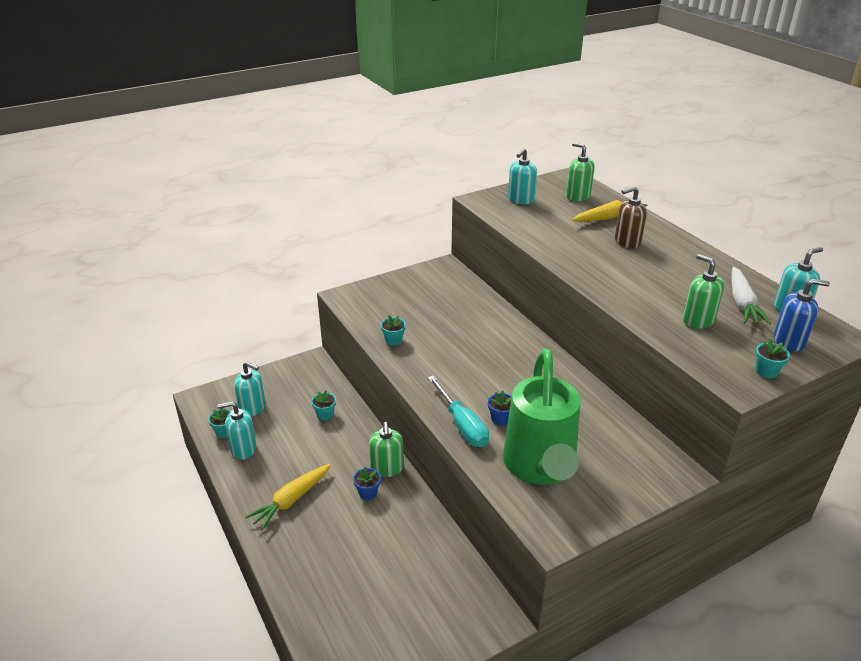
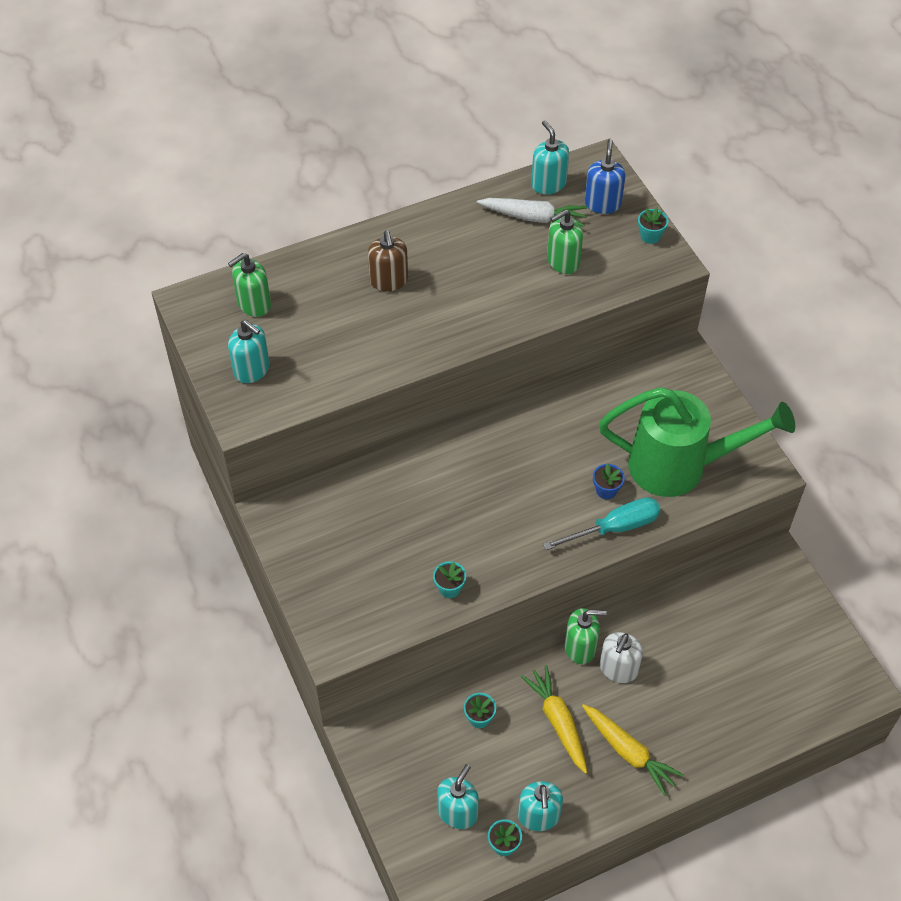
camera: 85 degrees left, 20 degrees up
(368, 493) = (618, 669): blue flower pot -> white soap dispenser
(608, 217) = (322, 285): yellow carrot -> yellow carrot (558, 721)

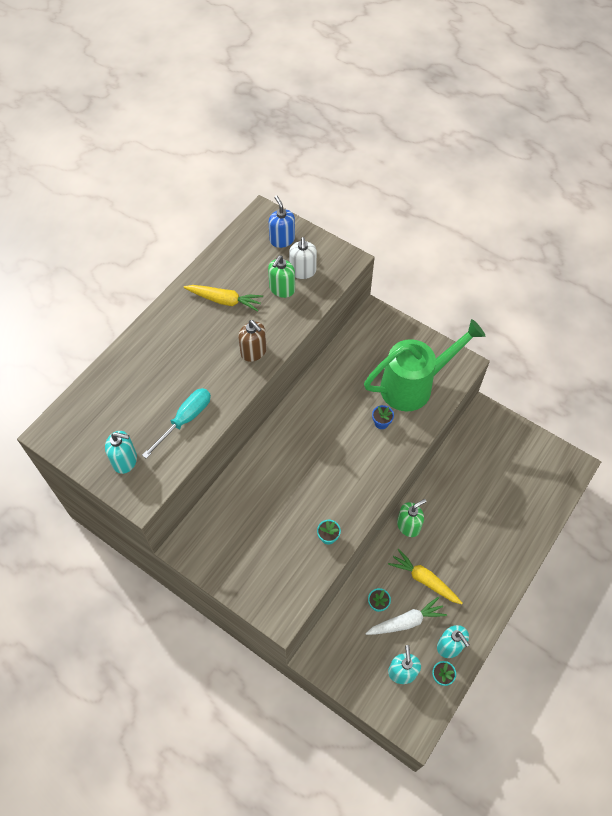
camera: 30 degrees left, 5 degrees up
(254, 304) = (97, 413): green soap dispenser -> none
(389, 281) = (179, 353): brown soap dispenser -> brown soap dispenser (253, 352)
(533, 217) = (245, 268): white carrot -> white carrot (406, 621)
(548, 184) = (240, 241): turquoise soap dispenser -> none
(614, 528) = (401, 444): turquoise screwdriver -> turquoise screwdriver (185, 420)
(618, 669) = (438, 527): white soap dispenser -> white soap dispenser (303, 271)
(628, 752) = (475, 575): yellow carrot -> yellow carrot (224, 300)
(650, 236) = (324, 248): turquoise flower pot -> none

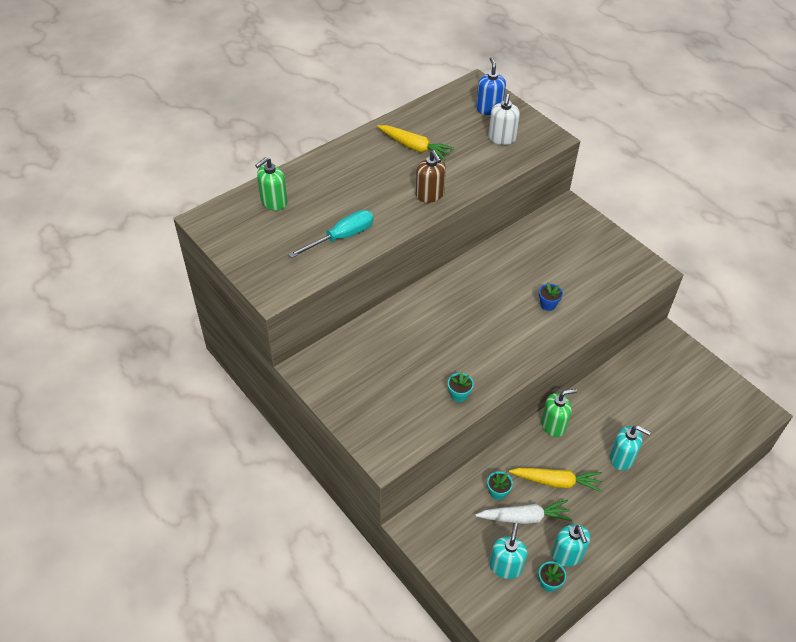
camera: 15 degrees right, 10 degrees down
(125, 460) = (270, 258): turquoise soap dispenser -> turquoise soap dispenser (622, 458)
(282, 289) = (475, 149): green soap dispenser -> green soap dispenser (274, 202)
(414, 385) = (593, 279): green watering can -> none
(424, 580) = (556, 482): yellow carrot -> yellow carrot turned 135 degrees clockwise

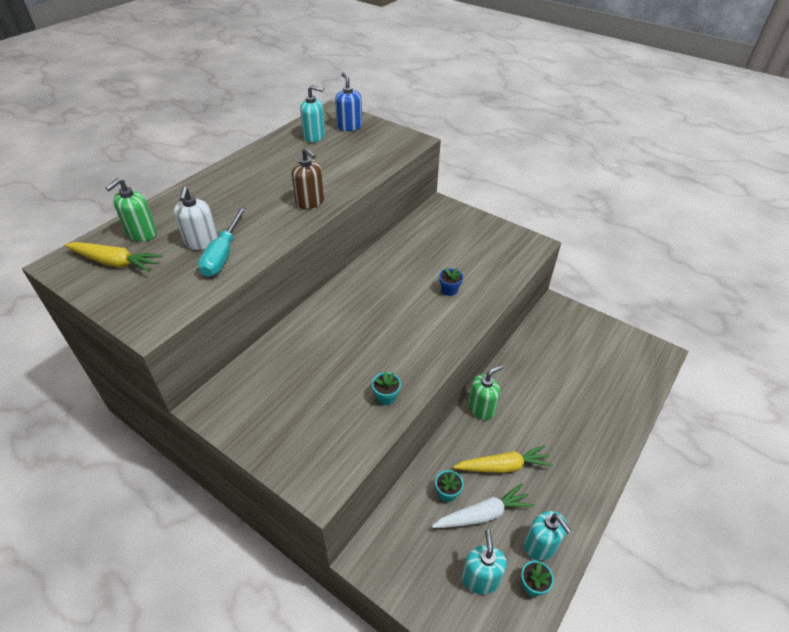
camera: 15 degrees left, 5 degrees down
(341, 237) = (223, 254): turquoise screwdriver -> turquoise screwdriver turned 150 degrees clockwise
(414, 147) = (285, 165): yellow carrot -> yellow carrot (115, 262)
(502, 138) = (368, 147): white soap dispenser -> white soap dispenser (201, 242)
(622, 458) = (557, 426): turquoise soap dispenser -> turquoise soap dispenser (314, 136)

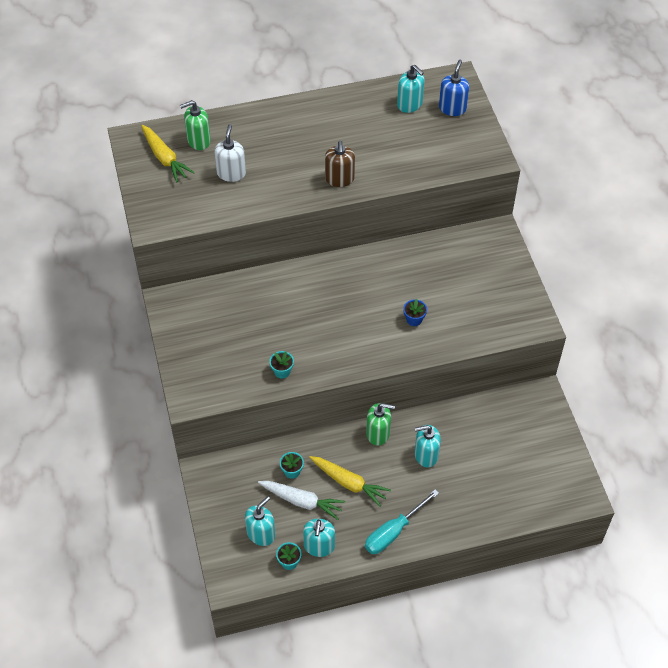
camera: 40 degrees right, 10 degrees up
(201, 242) = (231, 173): white soap dispenser -> white soap dispenser turned 150 degrees clockwise
(223, 254) = (237, 193): turquoise screwdriver -> turquoise screwdriver (393, 532)
(533, 399) = (426, 455): none -> turquoise soap dispenser

